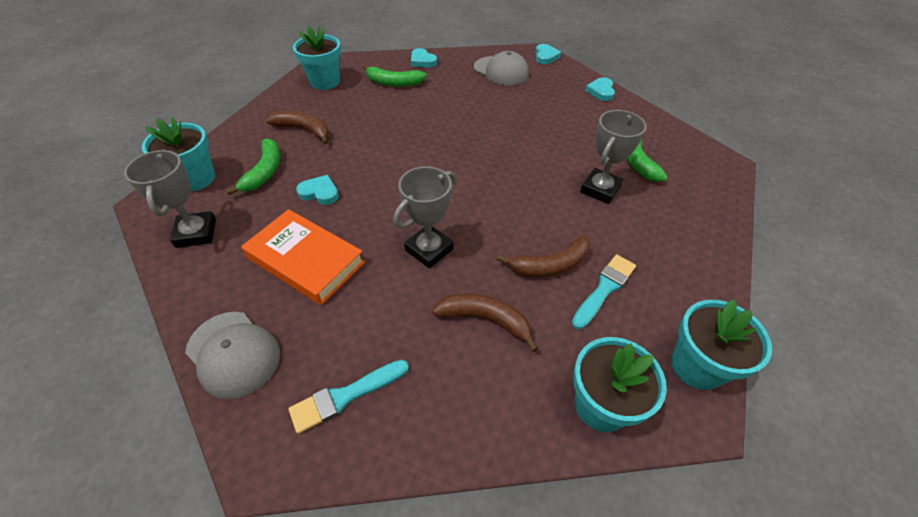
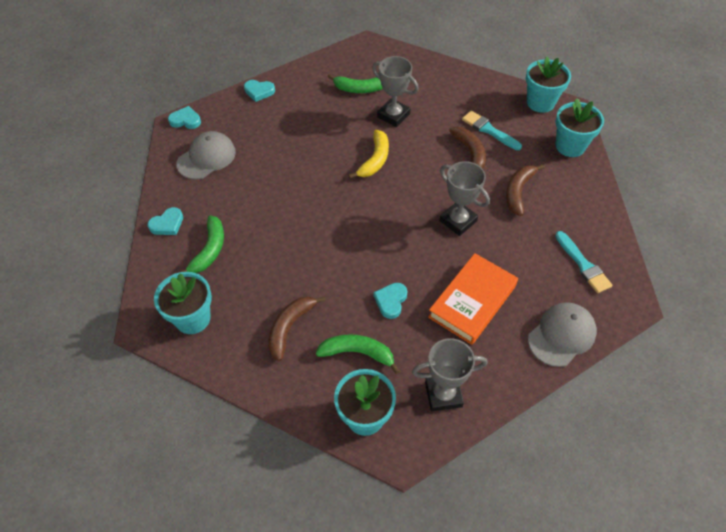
camera: 85 degrees left, 5 degrees up
(520, 176) = (375, 160): none -> yellow banana

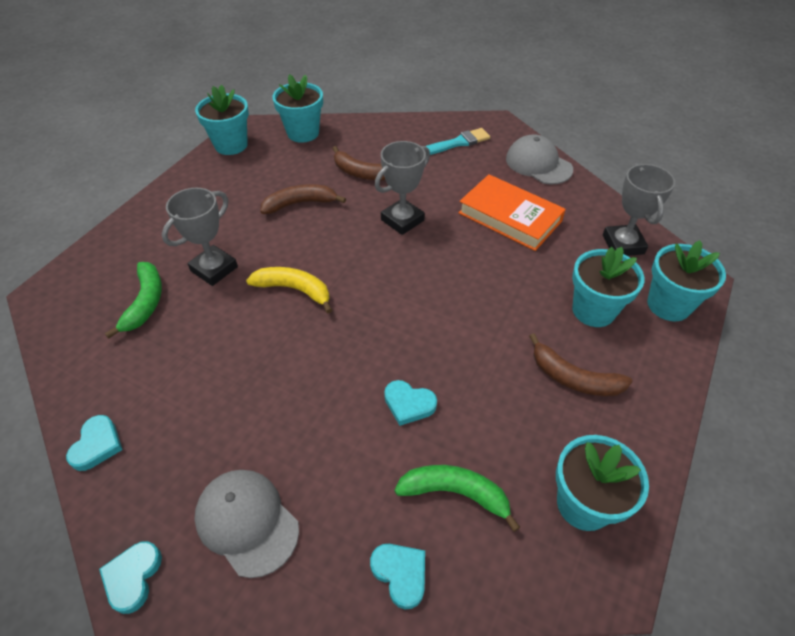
camera: 90 degrees left, 5 degrees down
(357, 353) = (593, 310): green banana -> turquoise flower pot
(391, 301) = (519, 280): turquoise heart -> turquoise heart (409, 404)
(489, 130) = (265, 186): turquoise brush -> none

